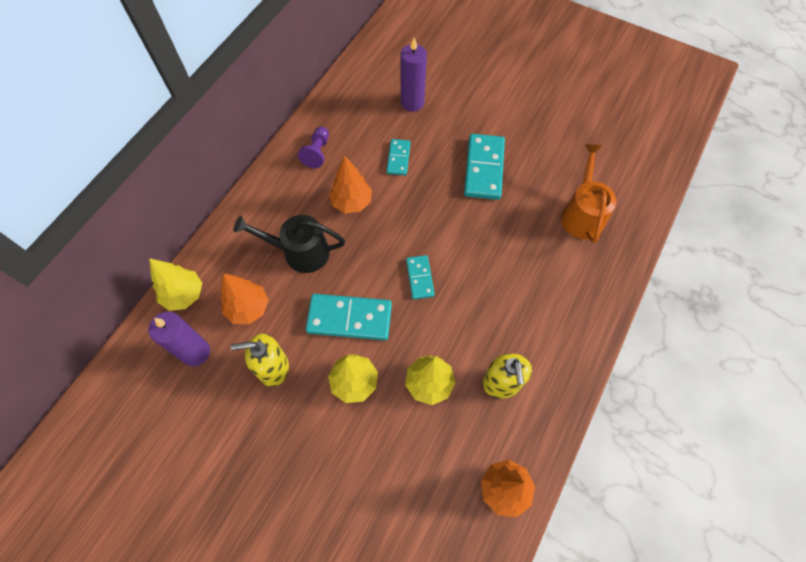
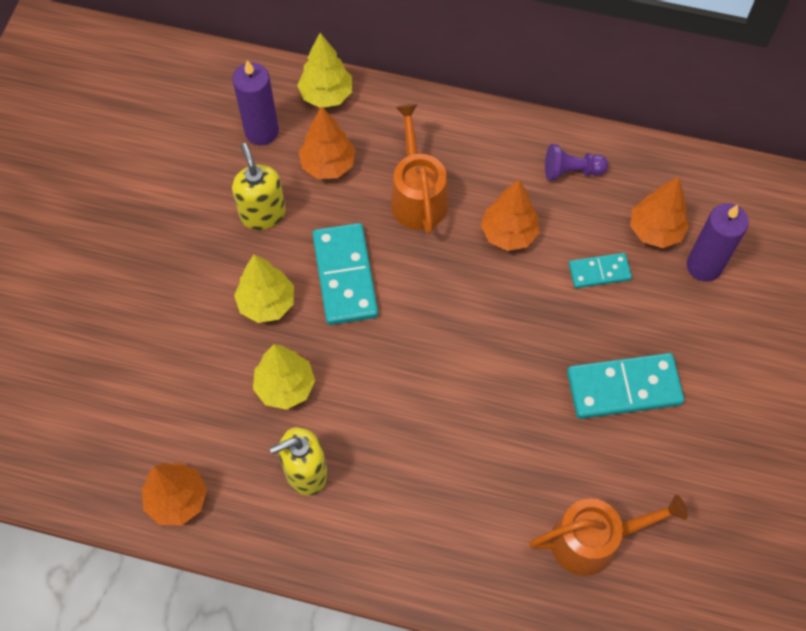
camera: 75 degrees right, 0 degrees up
(300, 252) = (417, 196): black watering can -> orange watering can
(379, 120) = (655, 230): none -> orange tree
(420, 278) = (423, 343): turquoise domino -> none

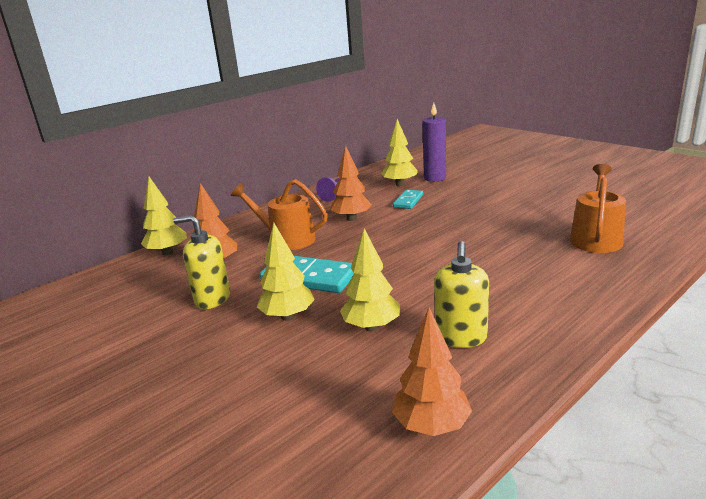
camera: 55 degrees left, 40 degrees down
(261, 131) = (149, 283): purple candle -> none
(624, 388) = (491, 209): turquoise domino -> none
(655, 230) = (400, 184): orange tree -> yellow tree

